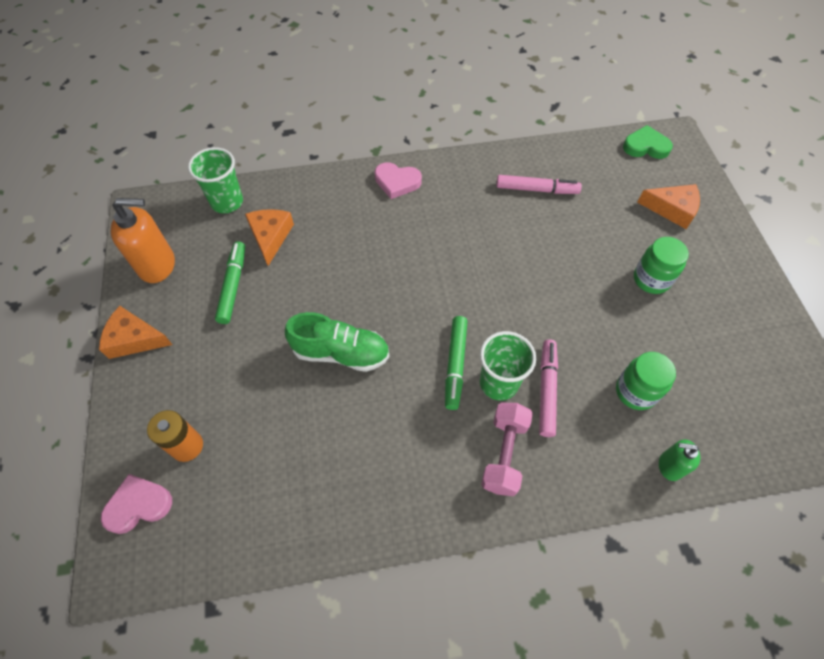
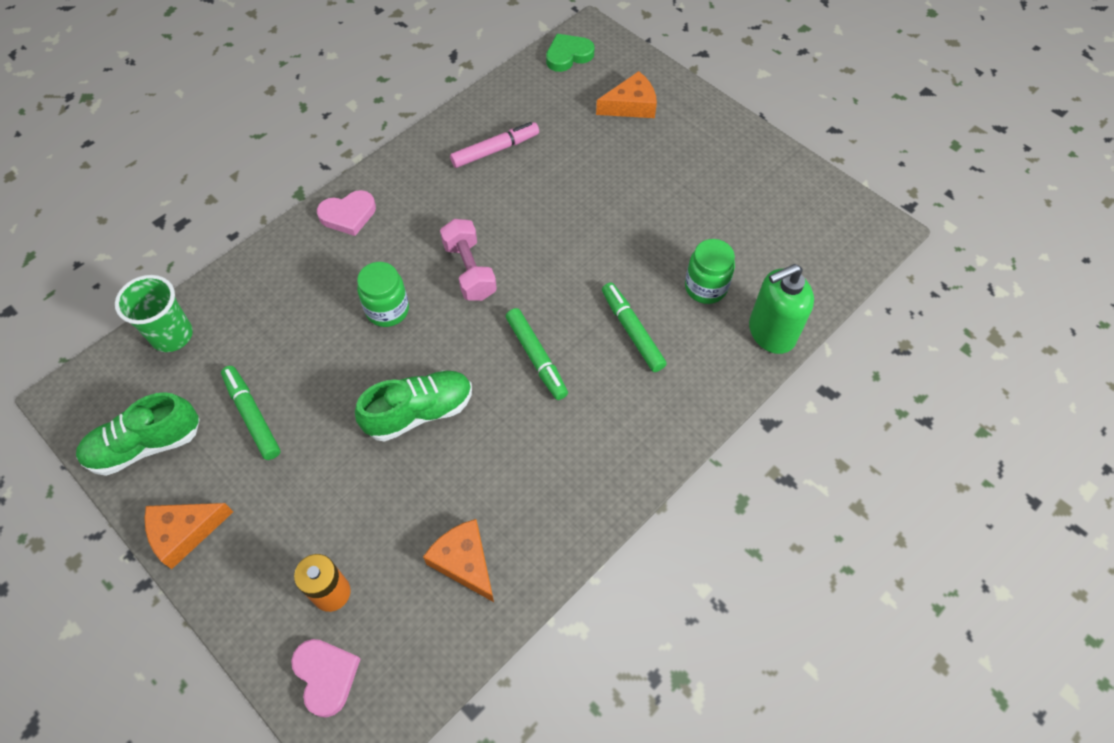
camera: 35 degrees left, 0 degrees up
(138, 505) = (326, 676): pink heart -> pink heart turned 120 degrees clockwise
(157, 265) = (146, 445): orange soap dispenser -> green shoe
(270, 237) = (253, 344): orange cheese -> orange cheese (464, 562)
(498, 383) = (586, 350): green cup -> none
(504, 454) = (634, 407): pink dumbbell -> pink dumbbell (469, 270)
(546, 390) = (632, 331): pink marker -> green marker
(651, 279) = (655, 181): green jar -> green jar (387, 310)
(669, 466) = (771, 332): green soap dispenser -> green soap dispenser, size x1.81

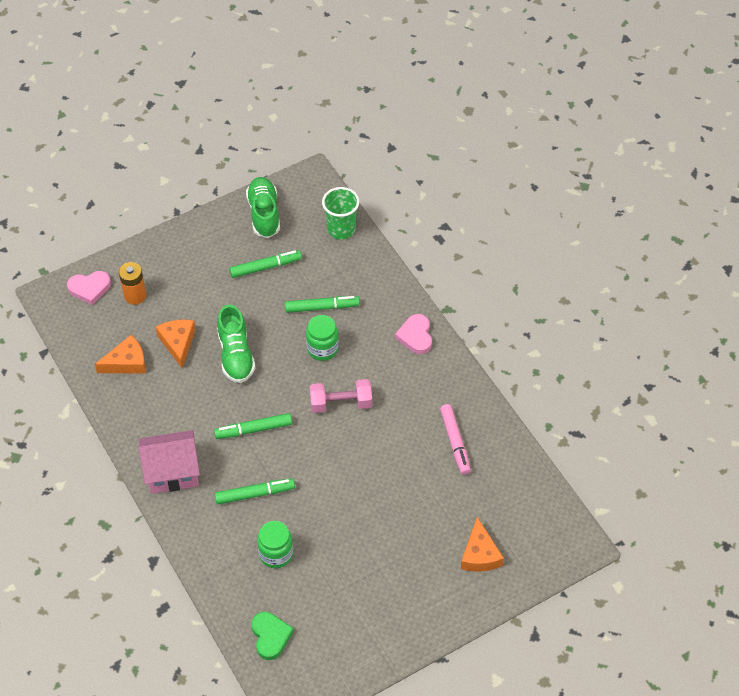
camera: 105 degrees right, 5 degrees down
(184, 532) = (199, 230): orange cheese -> orange cheese (178, 343)
(317, 327) = (322, 307): none -> green marker
(568, 55) = (554, 520): green heart -> green heart (270, 636)
(633, 438) = (172, 472): none -> pink house
(771, 332) = (222, 585): green soap dispenser -> none

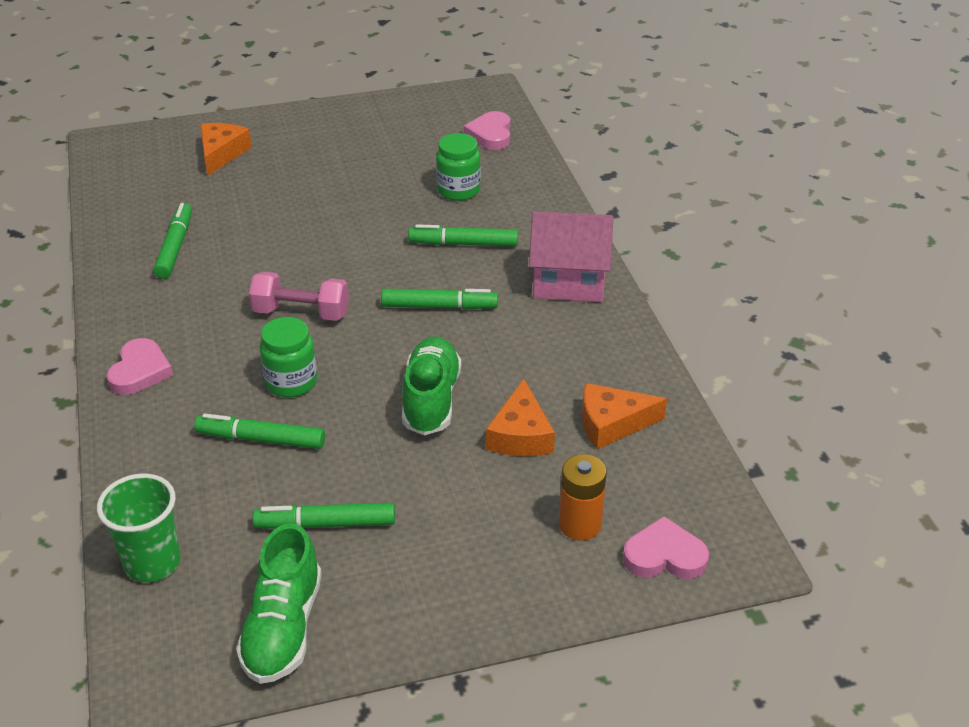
camera: 165 degrees left, 15 degrees down
(270, 636) = (491, 134): green heart -> pink heart
(455, 442) = (175, 247): pink marker -> green marker

